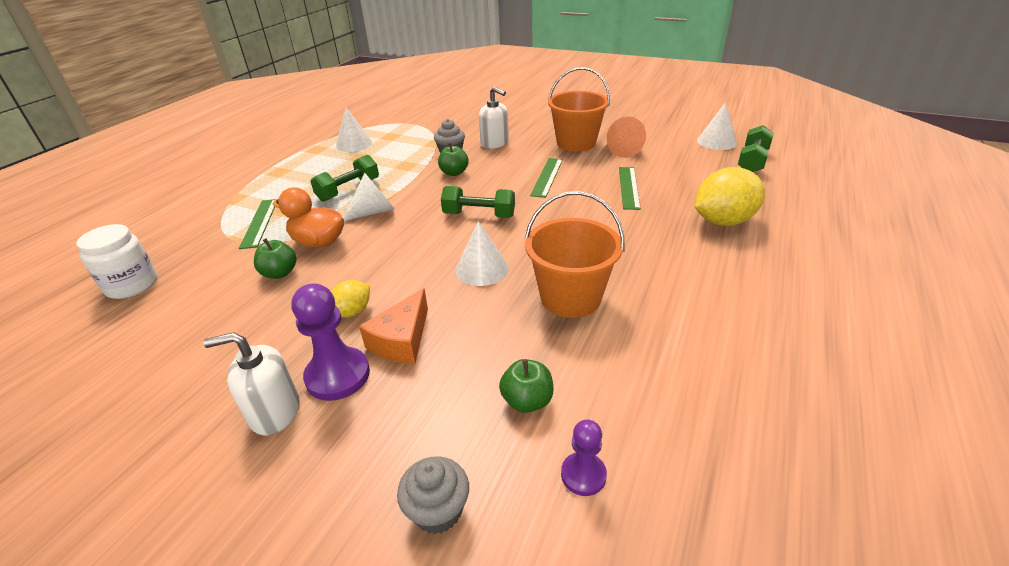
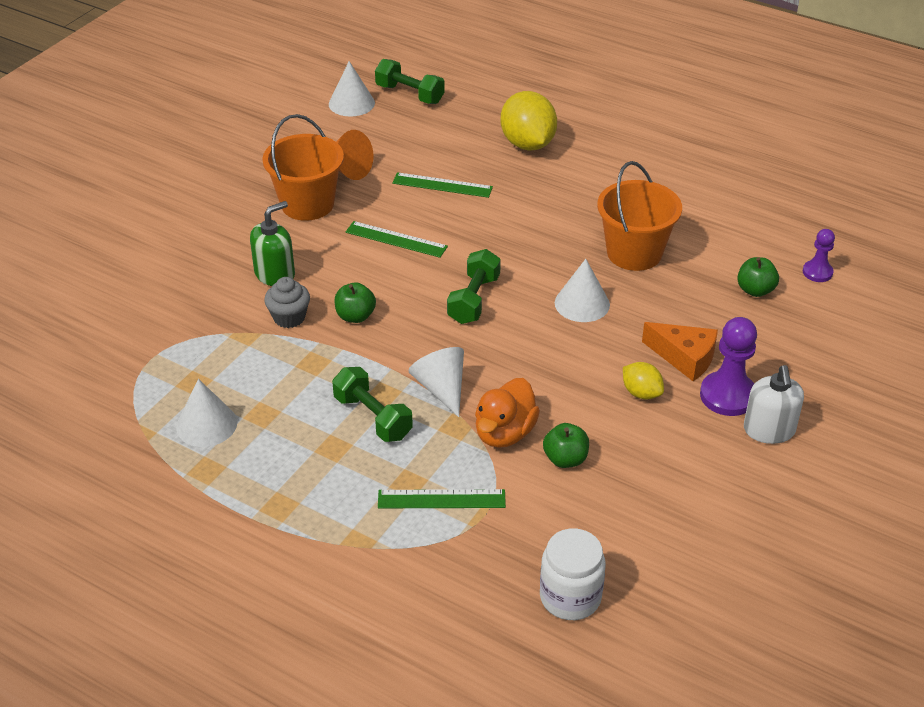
camera: 85 degrees left, 5 degrees up
(438, 510) = (848, 337): grey cupcake -> none
(495, 143) = (275, 274): white soap dispenser -> green soap dispenser

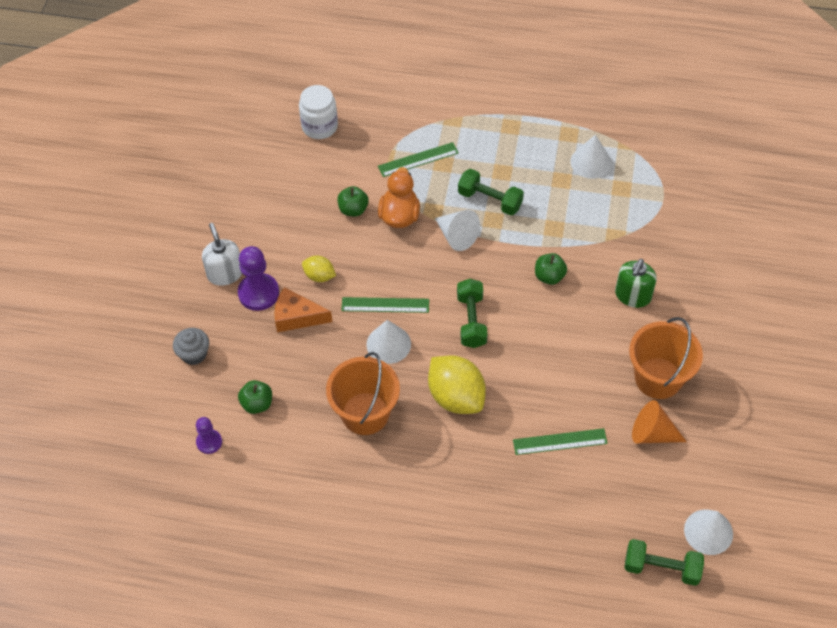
camera: 160 degrees right, 15 degrees up
(289, 317) = (595, 260): grey cupcake -> grey cupcake (194, 354)
(396, 239) = (563, 363): green ruler -> green ruler (385, 305)
(527, 144) = (510, 528): yellow lemon -> yellow lemon (456, 397)

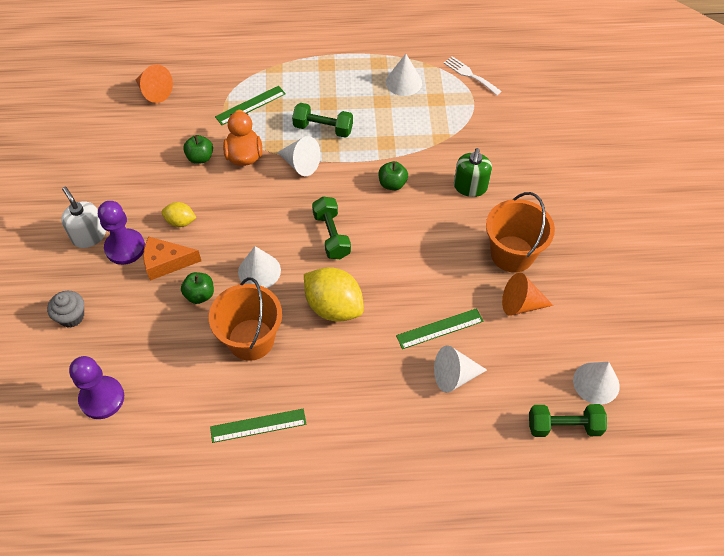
camera: 15 degrees left, 0 degrees up
(209, 442) = (102, 398): purple pawn -> purple pawn, size x1.71
(257, 404) = (143, 351): green apple -> green apple (200, 295)
(319, 126) = (154, 92): white jar -> orange cone
(385, 305) = (248, 236): green ruler -> green ruler (258, 425)
(562, 493) = (454, 376): none -> white cone
(667, 166) = (470, 75): none -> white fork

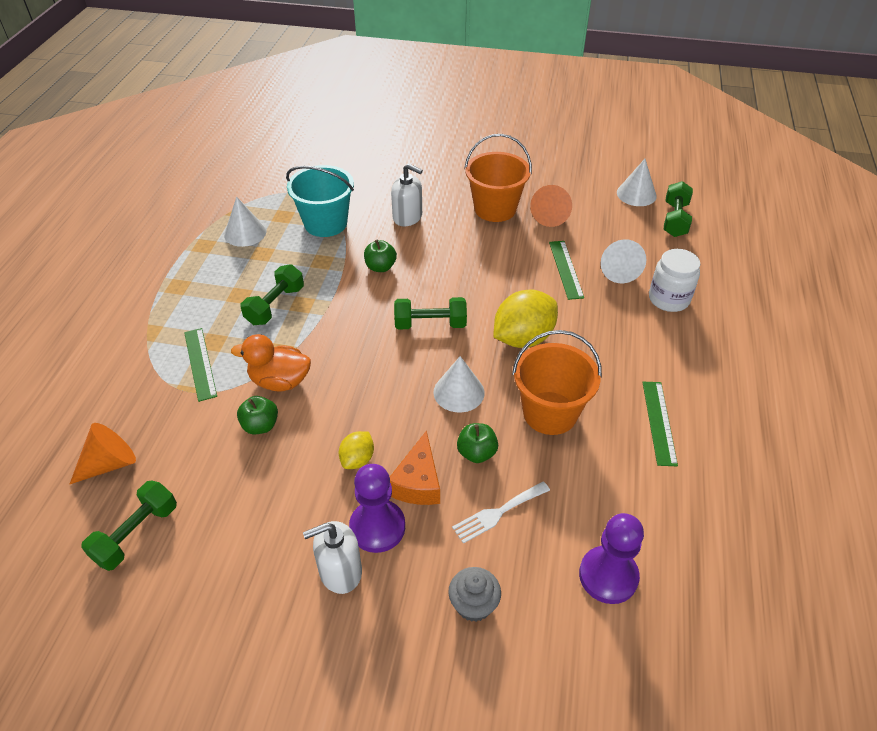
camera: 75 degrees left, 10 degrees down
(104, 125) = (136, 534): none -> green dumbbell
(300, 164) = (318, 333): white cone -> none
(425, 426) = (668, 299): none -> white jar
(437, 130) = (325, 223): none -> turquoise bucket
(470, 75) = (264, 188): white fork -> white fork (498, 513)
(470, 187) = (407, 217): green soap dispenser -> white soap dispenser

